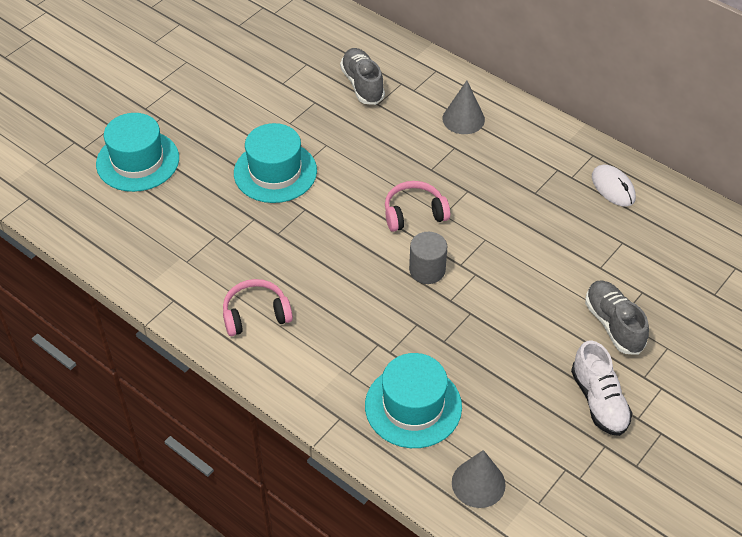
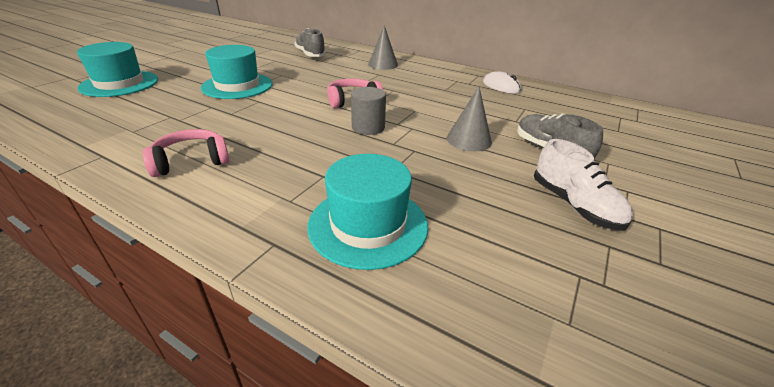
camera: 10 degrees left, 15 degrees down
(478, 483) = (474, 305): grey cone -> grey cone (469, 140)

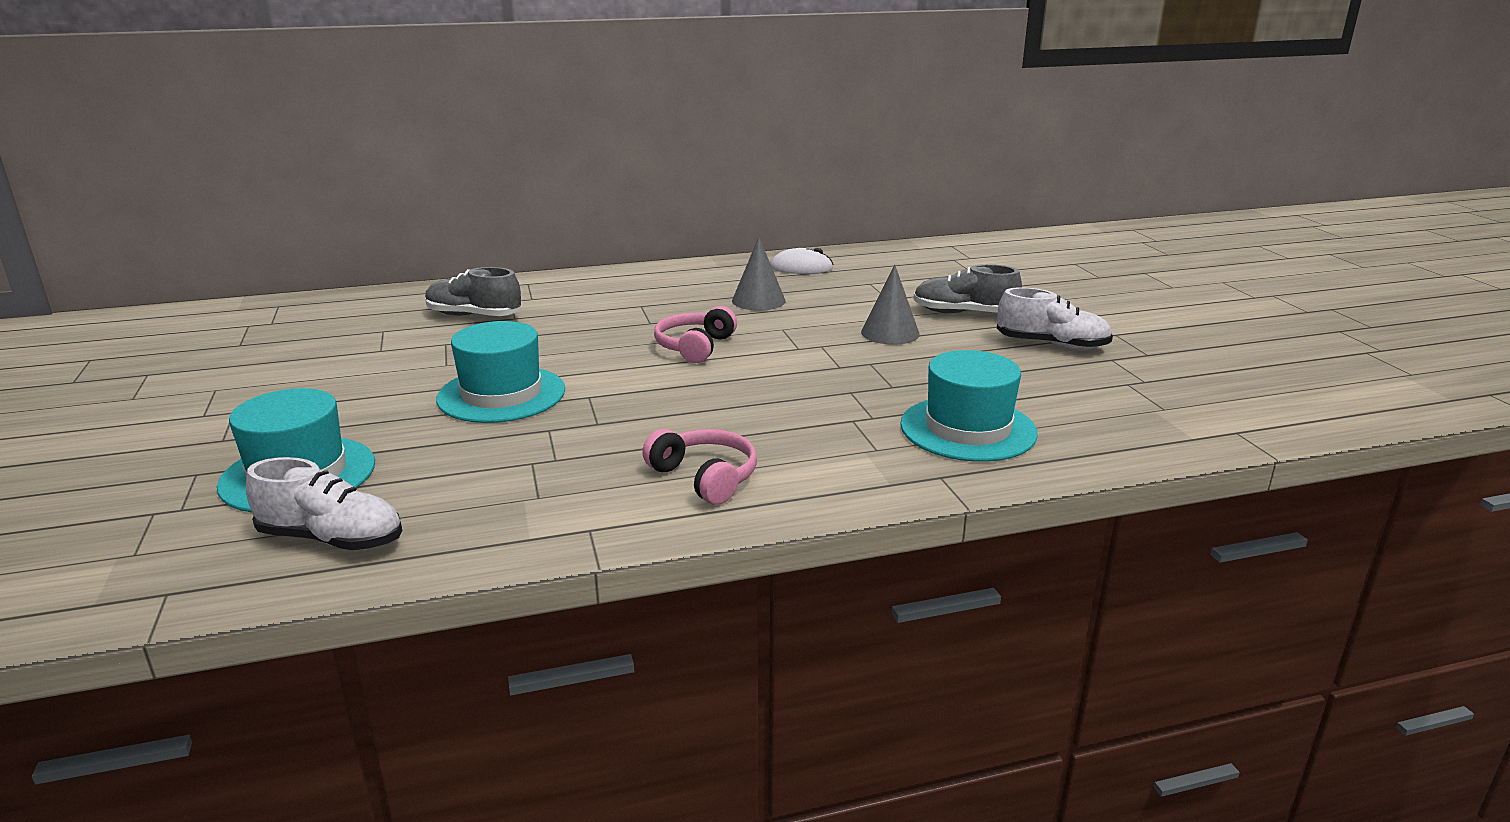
camera: 45 degrees left, 10 degrees down
(60, 109) = (332, 539): none -> white shoe
(191, 161) = (704, 477): pink headphones -> pink headphones turned 120 degrees clockwise
(368, 127) = (782, 364): grey cylinder -> none
(383, 64) = (612, 291): grey cone -> grey cone (758, 300)

